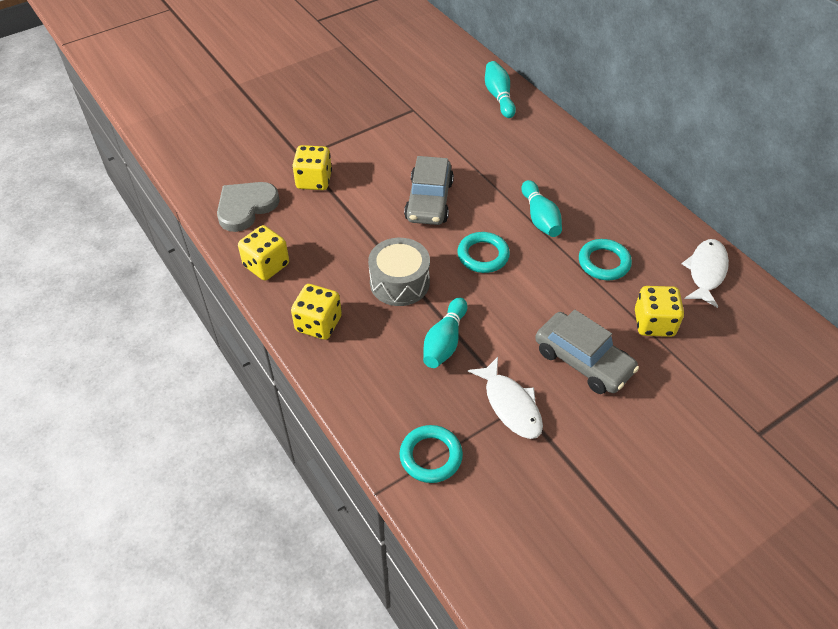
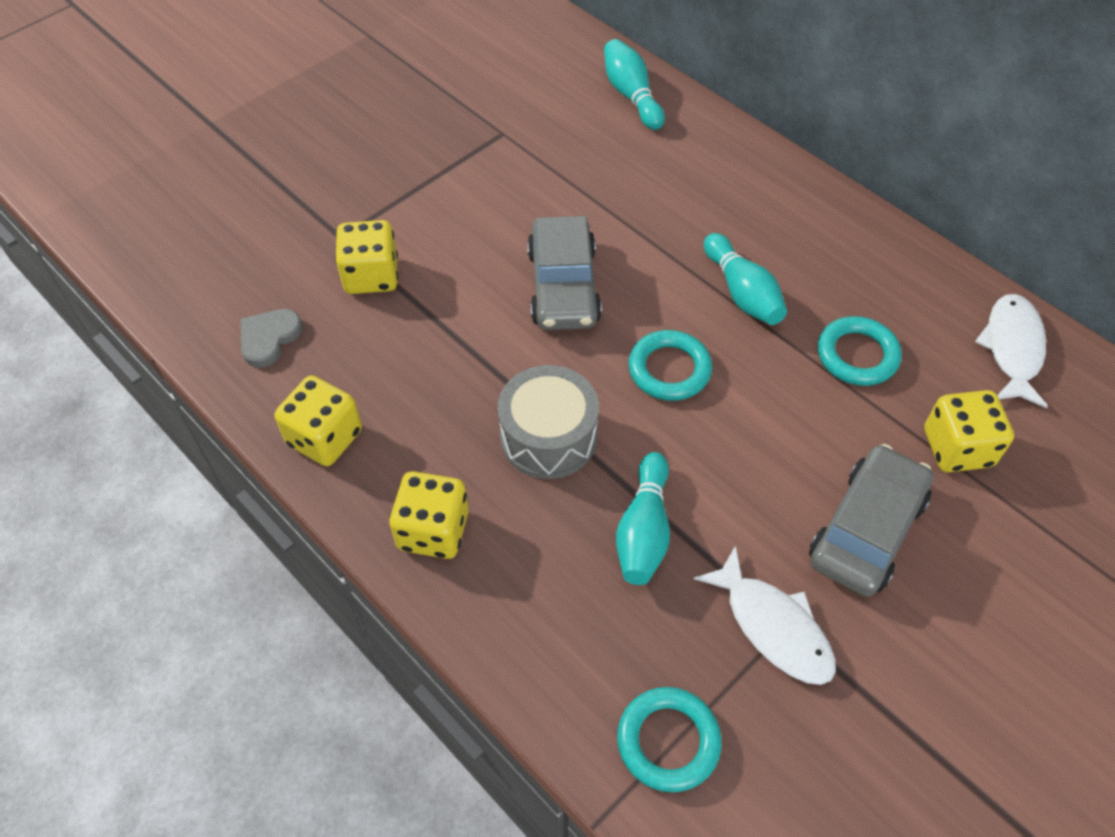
camera: 10 degrees left, 5 degrees up
(246, 207) = (269, 338): grey heart -> grey heart, size x0.63
(583, 361) = (866, 530): grey car -> grey car turned 90 degrees counterclockwise

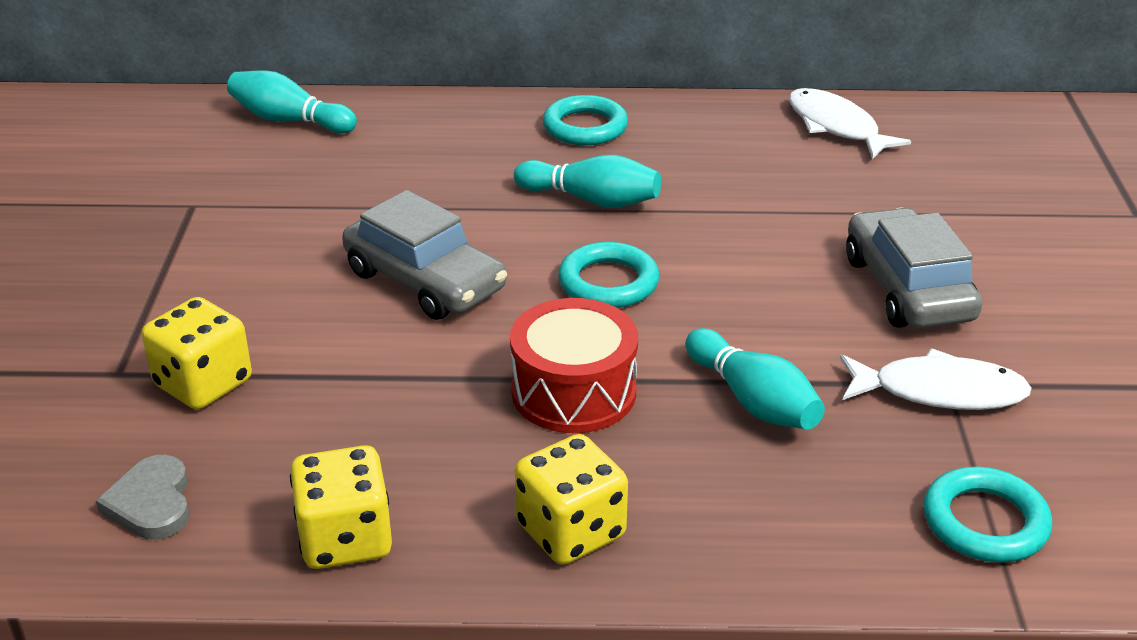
camera: 45 degrees left, 20 degrees down
(548, 436) = (573, 392): grey drum -> red drum
(857, 355) = (739, 189): turquoise ring -> turquoise ring (585, 127)
(957, 448) = (889, 203): yellow dice -> none

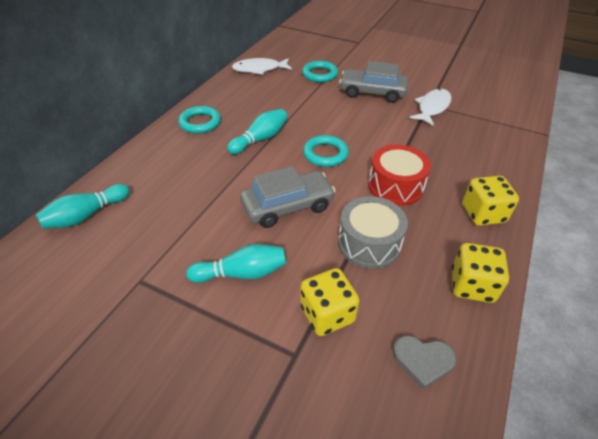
camera: 65 degrees left, 10 degrees up
(385, 392) = (369, 243): none -> grey drum
(753, 400) = (420, 145): turquoise bowling pin -> turquoise bowling pin (242, 273)
(985, 522) = (500, 123): turquoise ring -> turquoise ring (320, 74)

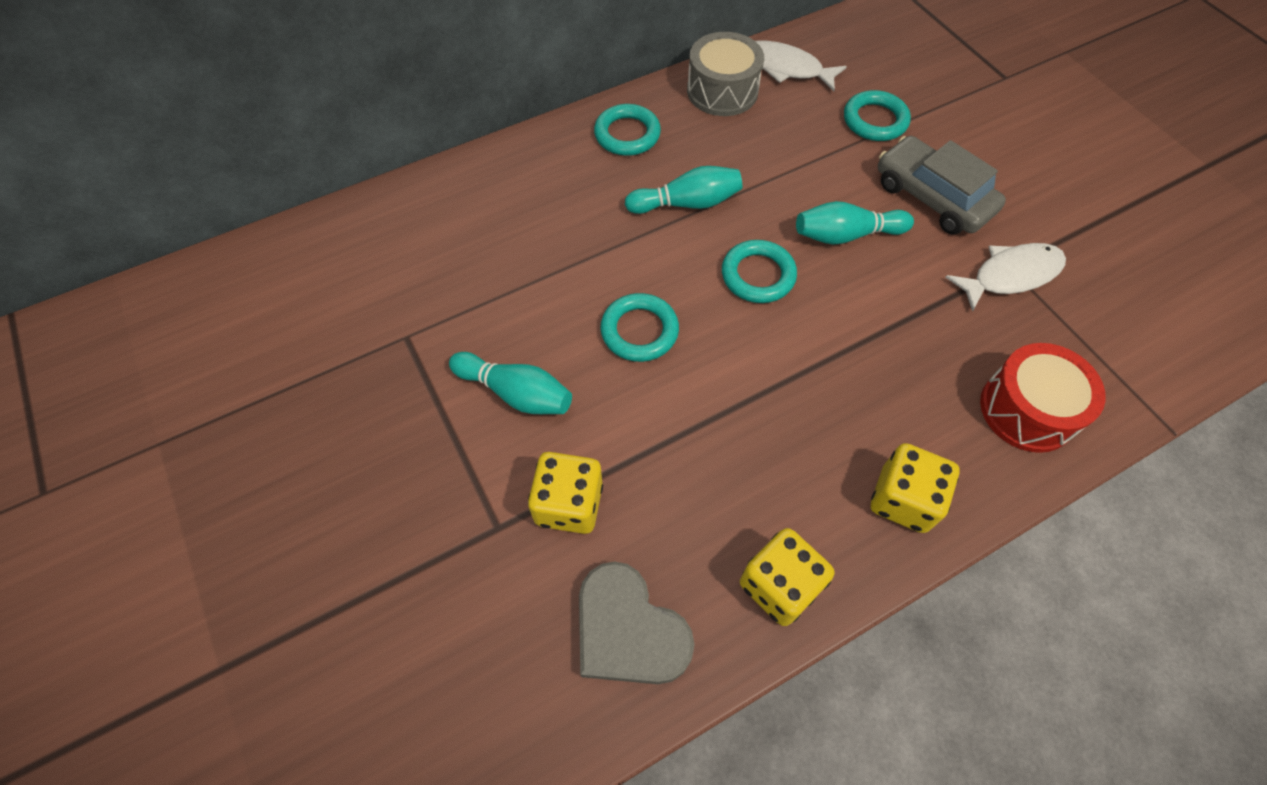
camera: 35 degrees right, 15 degrees up
(87, 215) = (406, 216): turquoise bowling pin -> turquoise bowling pin (846, 235)
(287, 206) = (639, 331): grey car -> turquoise ring
(369, 243) = (698, 446): grey drum -> grey drum (722, 91)
(395, 186) = (813, 383): red drum -> red drum (1027, 410)
(422, 360) = (628, 630): grey heart -> grey heart, size x1.59

